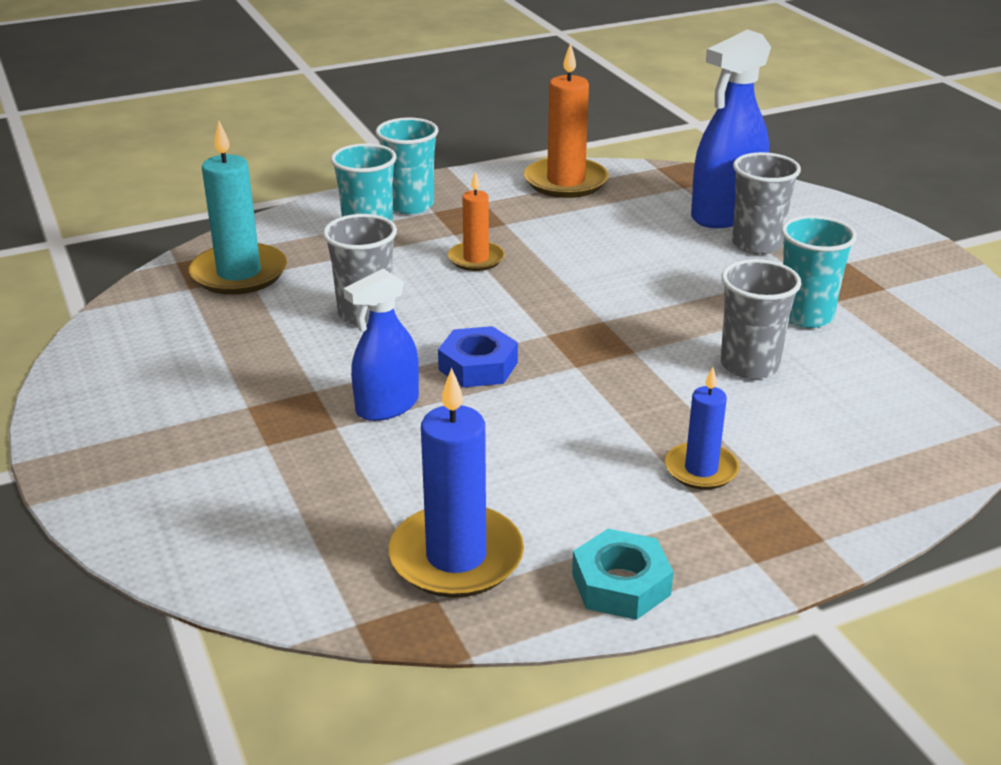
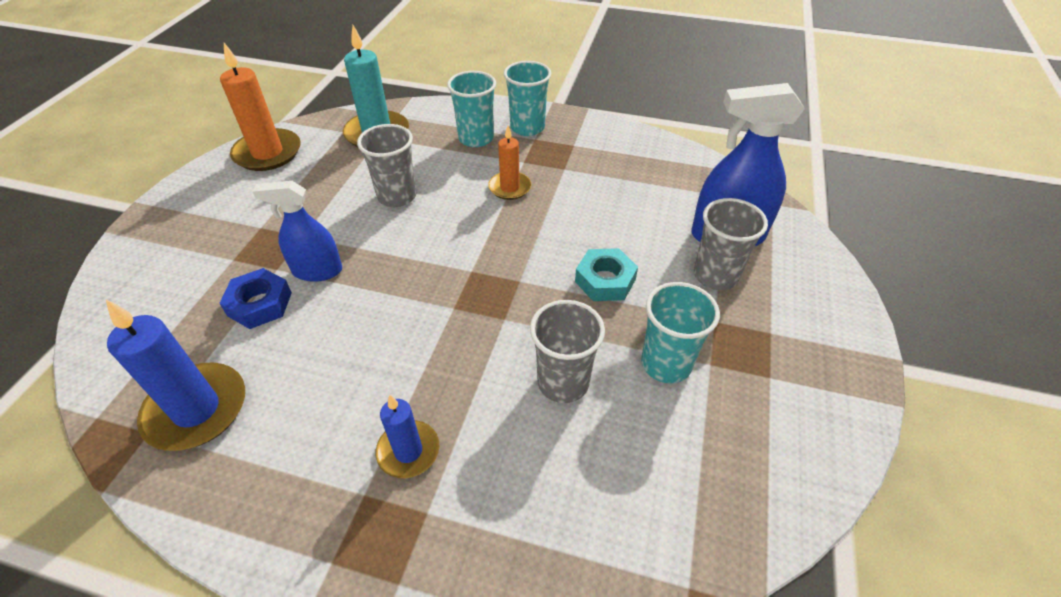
camera: 40 degrees right, 15 degrees up
(478, 366) = (400, 272): blue nut -> blue nut (260, 304)
(566, 182) = (647, 153): orange candle -> orange candle (268, 153)
(621, 584) = (237, 507): turquoise nut -> turquoise nut (605, 280)

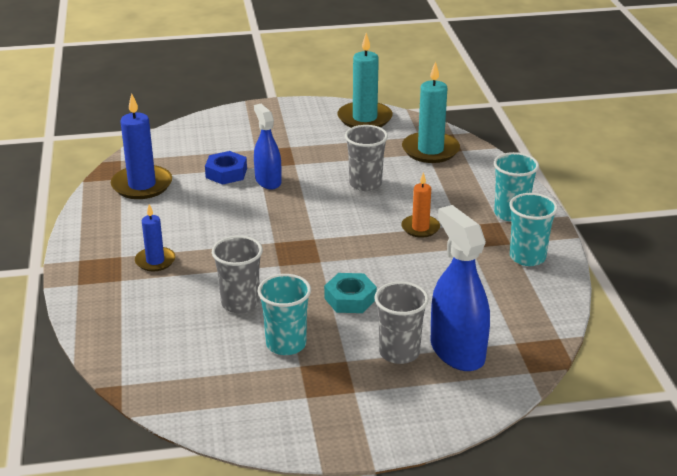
camera: 65 degrees right, 15 degrees down
(268, 153) = (364, 118): orange candle -> turquoise candle
(476, 138) = (469, 194): turquoise cup -> turquoise cup (527, 257)

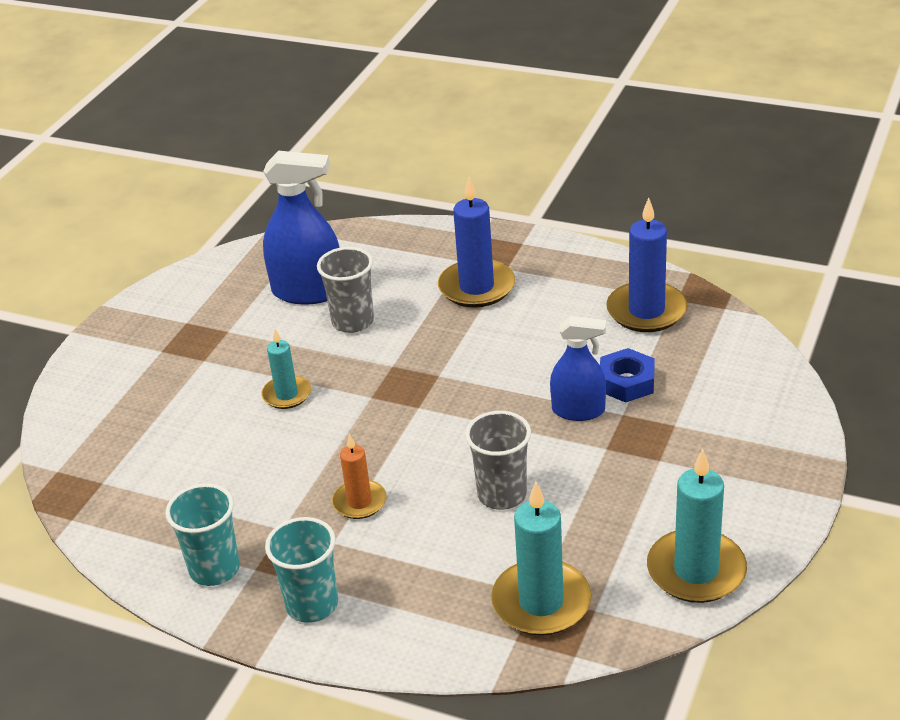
camera: 125 degrees right, 5 degrees up
(155, 261) = (476, 287): blue candle -> blue candle, size x1.67
(286, 344) = (264, 331): turquoise cup -> none
(350, 299) = (287, 394): turquoise nut -> turquoise candle
(399, 352) = (177, 396): grey cup -> none
(457, 351) = (136, 435): blue spray bottle -> blue spray bottle (308, 291)

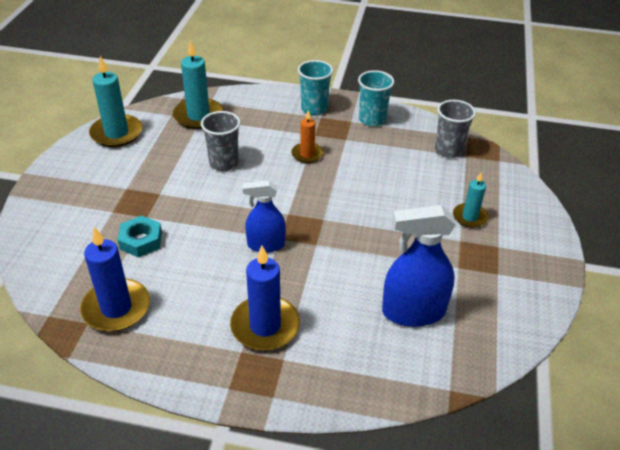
camera: 165 degrees right, 5 degrees up
(287, 394) = (383, 217): turquoise candle -> turquoise candle (469, 217)
(353, 322) = (361, 282): grey cup -> grey cup (448, 150)
(578, 410) = (177, 217): blue spray bottle -> blue spray bottle (266, 244)
(626, 382) = (141, 241): blue nut -> turquoise nut

